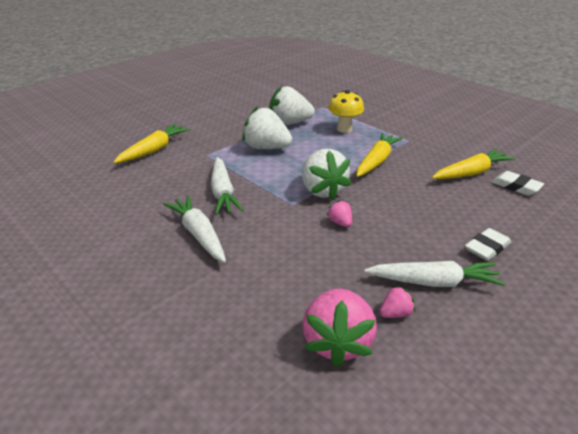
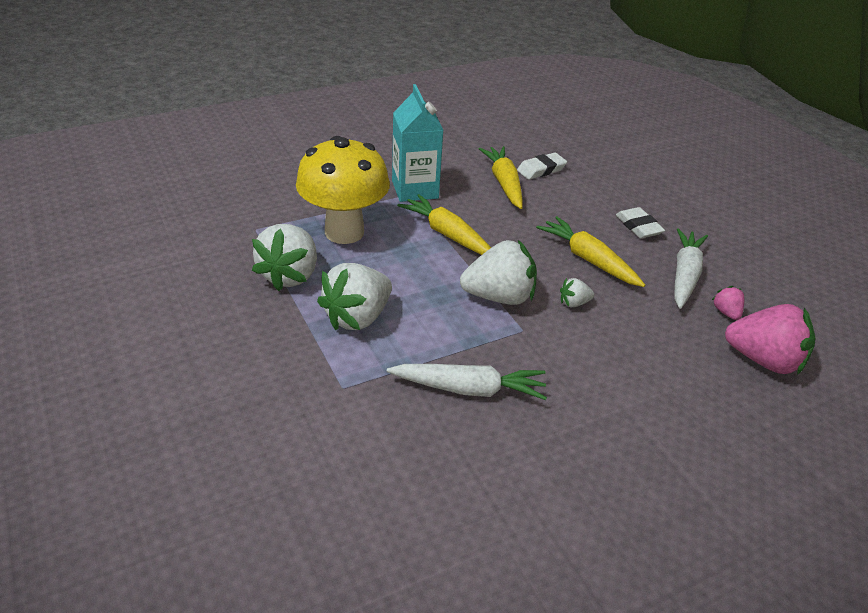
camera: 75 degrees left, 5 degrees up
(154, 150) = (285, 453): yellow carrot -> yellow carrot (588, 259)
(199, 234) = (567, 432): white carrot -> none
(340, 223) = (574, 303): pink strawberry -> white strawberry
(344, 129) = (344, 232): yellow mushroom -> yellow mushroom, size x1.71
(418, 141) = (415, 189): none -> turquoise carton

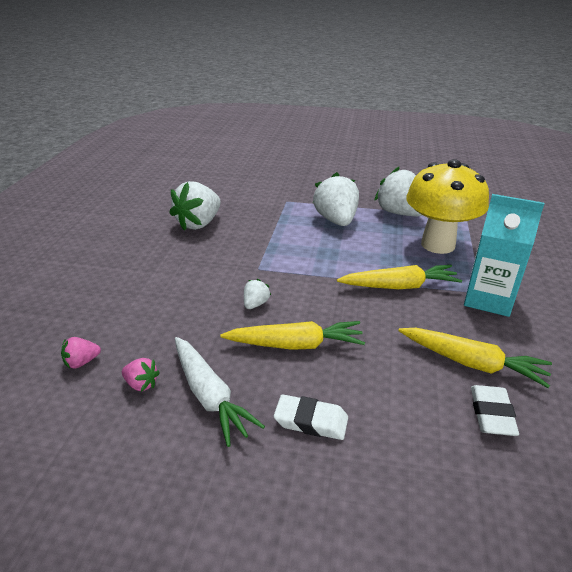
camera: 130 degrees right, 5 degrees down
(469, 389) = (238, 230): white carrot -> none
(499, 297) = (300, 275): white strawberry -> white strawberry (199, 223)
(764, 360) = (82, 362): pink strawberry -> pink strawberry, size x0.46

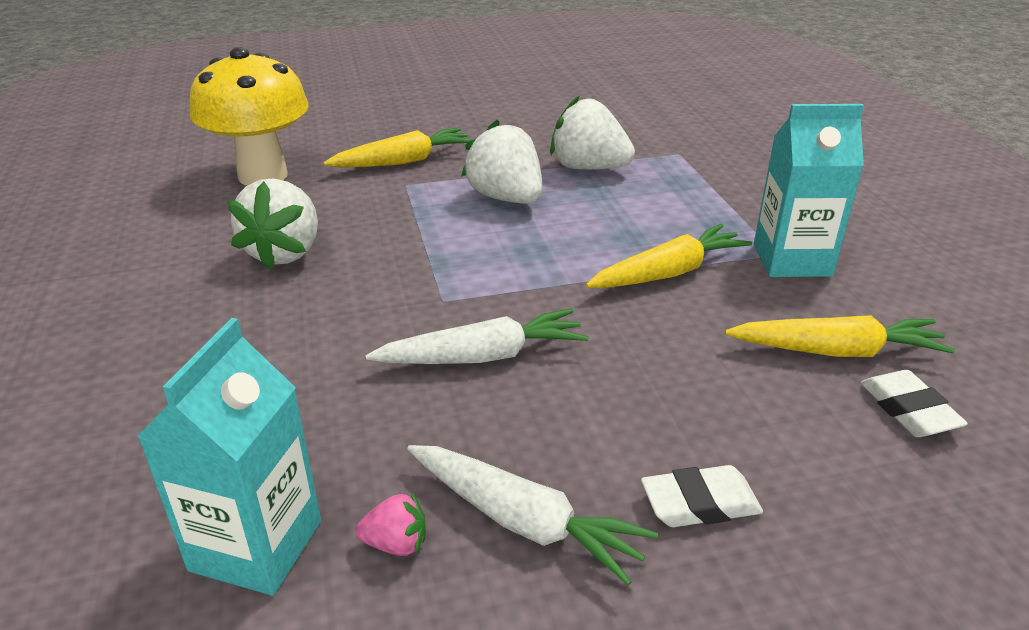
camera: 25 degrees left, 0 degrees up
(82, 362) = (256, 545): pink strawberry -> turquoise carton
(255, 304) = (483, 356): white strawberry -> white carrot
(295, 345) = (591, 400): yellow carrot -> yellow carrot (403, 161)
(438, 244) = (673, 201): yellow mushroom -> yellow mushroom (263, 176)

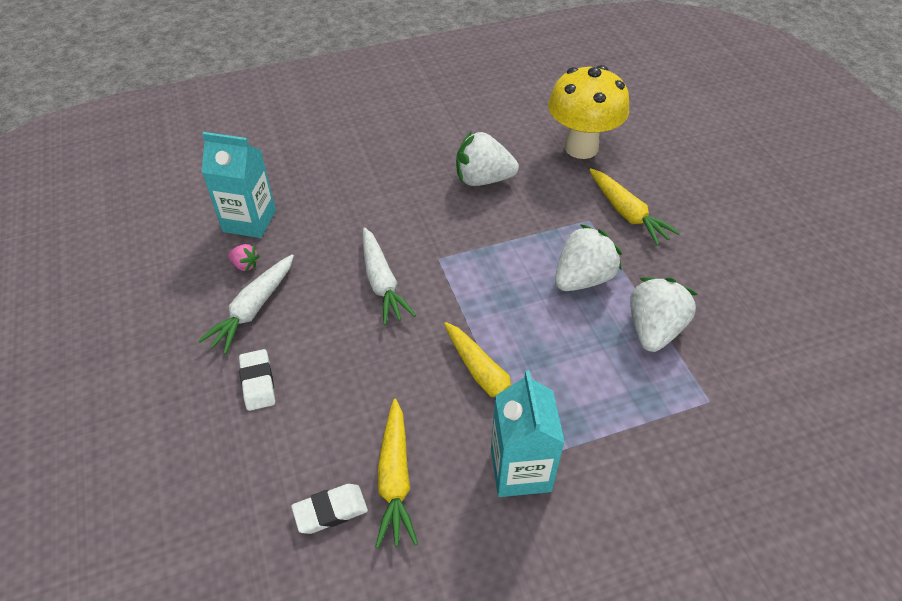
camera: 85 degrees right, 15 degrees up
(396, 543) = (245, 265): pink strawberry -> pink strawberry turned 60 degrees counterclockwise

